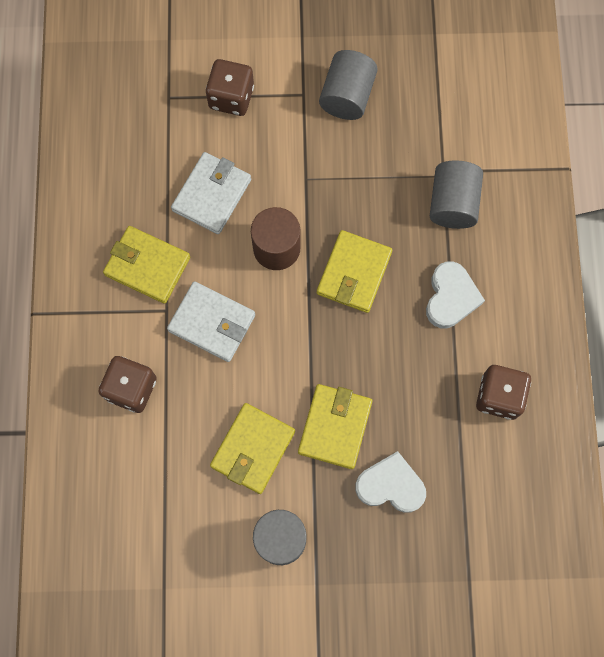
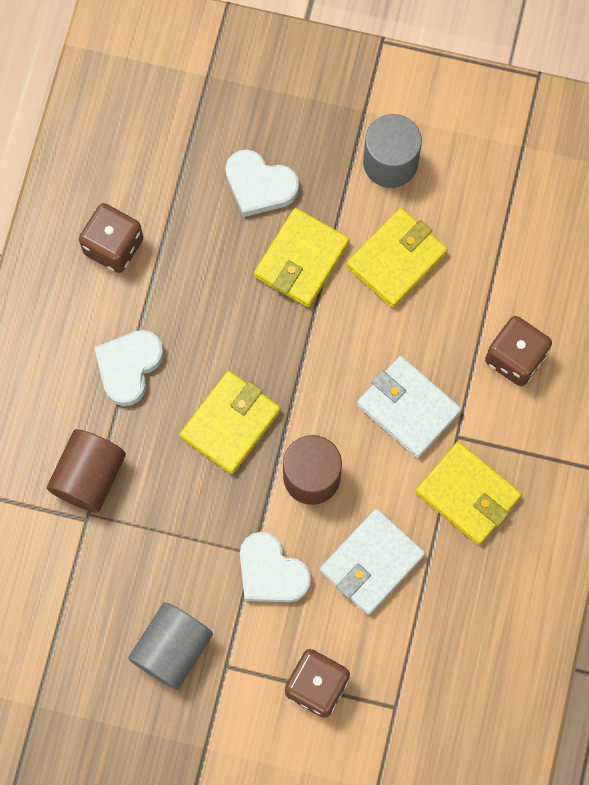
camera: 165 degrees left, 0 degrees up
(288, 168) = (271, 572): none -> white heart
(452, 203) = (89, 476): grey cylinder -> brown cylinder

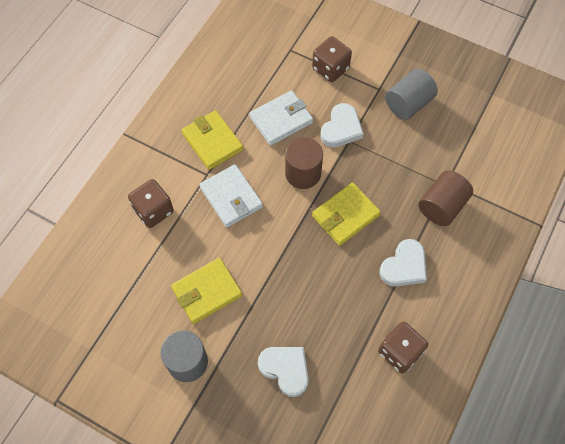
camera: 165 degrees left, 10 degrees down
(271, 572) = (341, 128): white heart -> white heart turned 60 degrees clockwise
(301, 260) = (271, 308): yellow wallet -> none

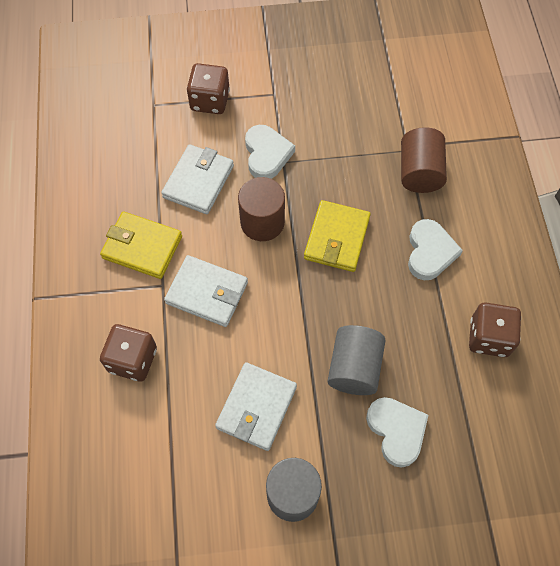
camera: 35 degrees left, 0 degrees up
(207, 292) = (256, 407): yellow wallet -> white wallet
(285, 369) = (396, 431): white heart -> white heart turned 60 degrees clockwise
(408, 104) = (313, 92): grey cylinder -> grey cylinder (354, 368)

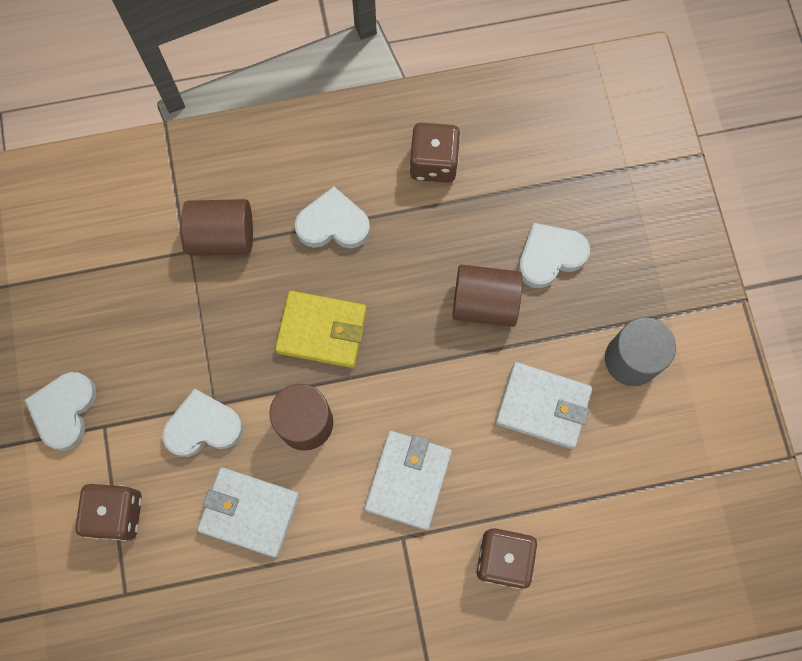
camera: 95 degrees left, 10 degrees up
(142, 247) = (352, 572): yellow wallet -> none
(287, 71) = (65, 410): none -> white heart
(354, 368) = (484, 303): grey cylinder -> brown cylinder

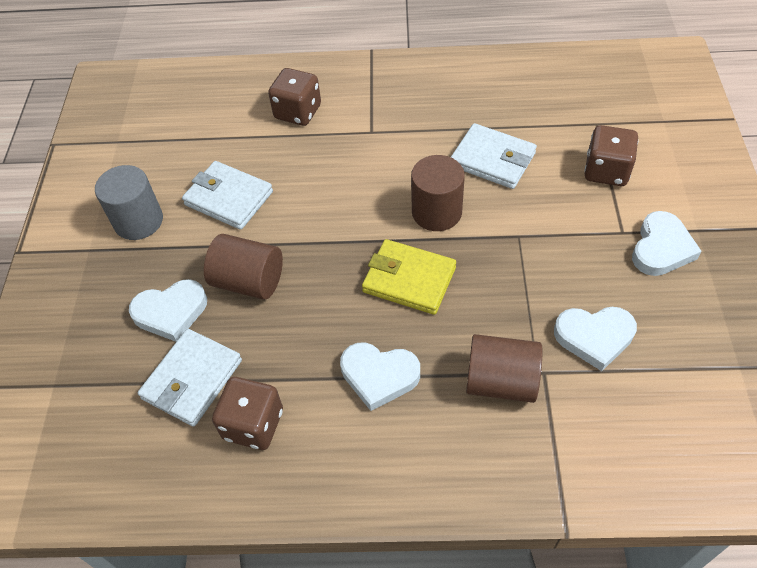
camera: 165 degrees left, 20 degrees down
(203, 426) = (529, 220): white heart -> white heart (594, 337)
(408, 480) = (357, 164): white wallet -> white wallet (192, 379)

